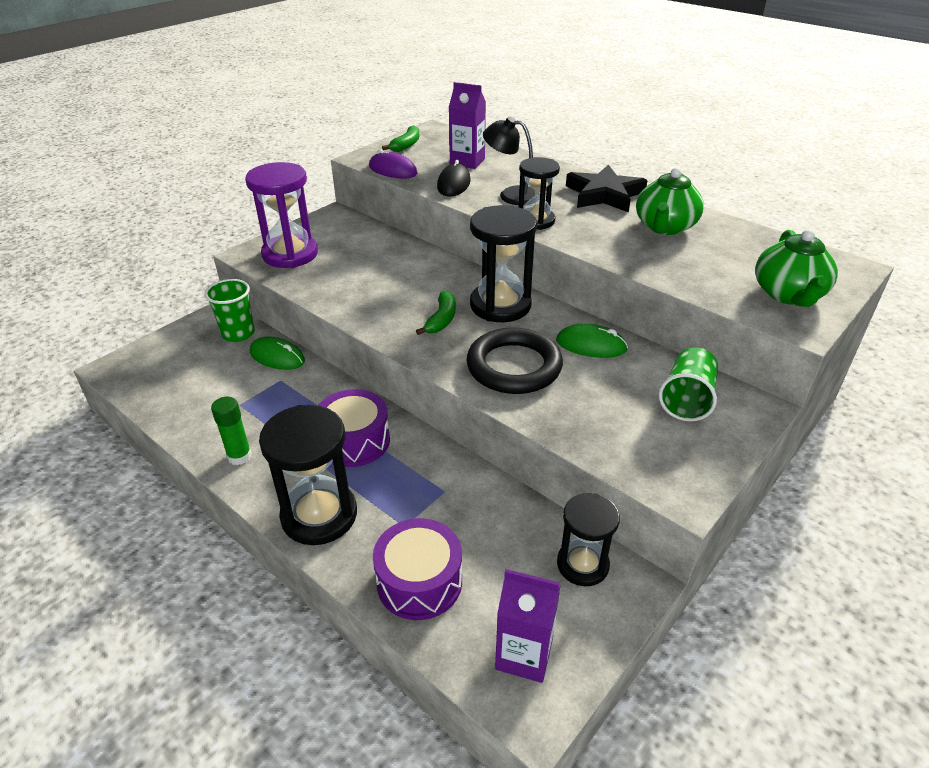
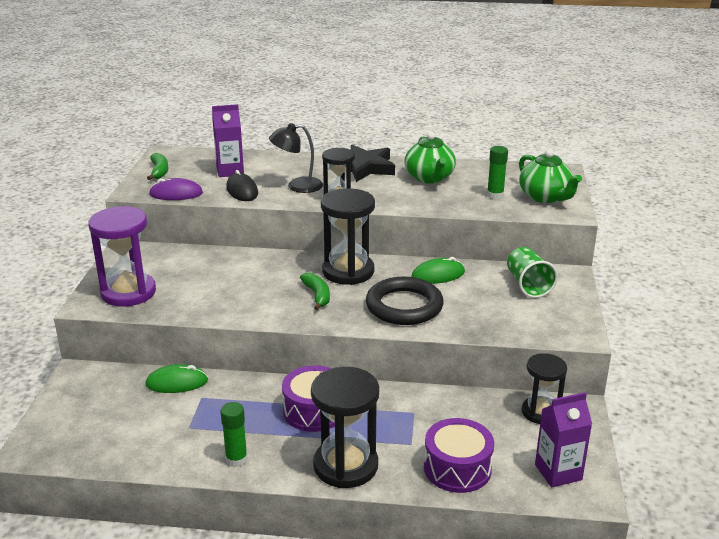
camera: 35 degrees left, 10 degrees down
(238, 333) = (117, 380): green cup -> none
(722, 271) = (495, 195): none -> green glue stick

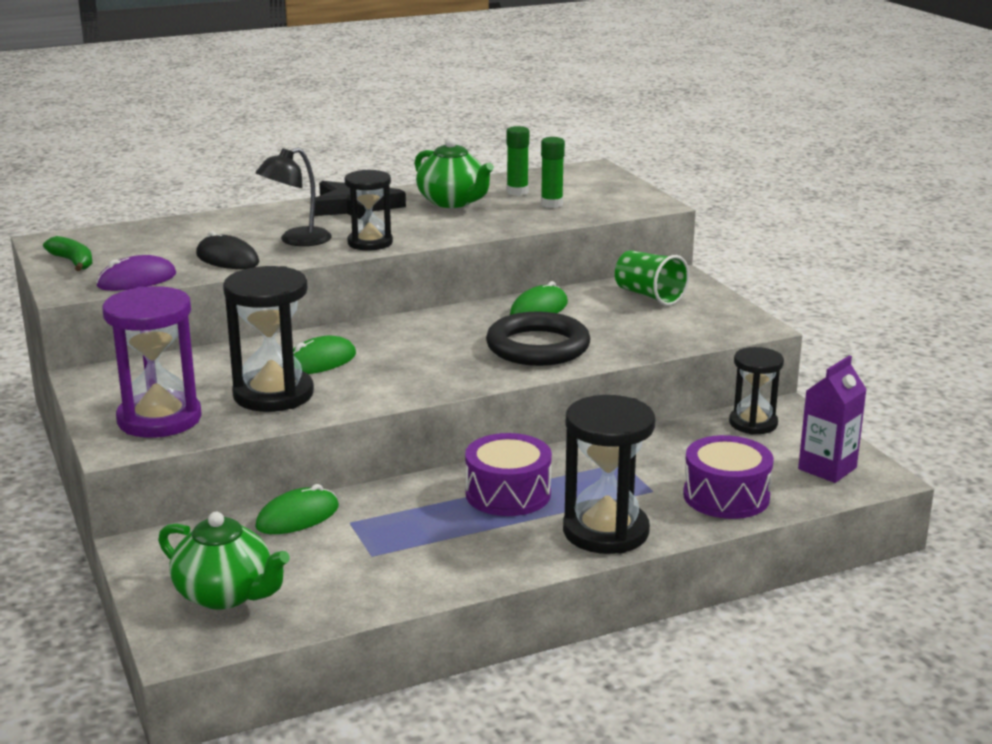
camera: 30 degrees left, 5 degrees down
(230, 171) = (179, 242): purple carton -> none
(236, 459) = (472, 566): green glue stick -> green glue stick (517, 192)
(258, 277) = (319, 362): none -> green mouse
(317, 295) = (421, 361): green banana -> none
(348, 271) = (428, 330): black hourglass -> black hourglass (273, 394)
(545, 197) = (608, 195): green teapot -> green teapot (225, 594)

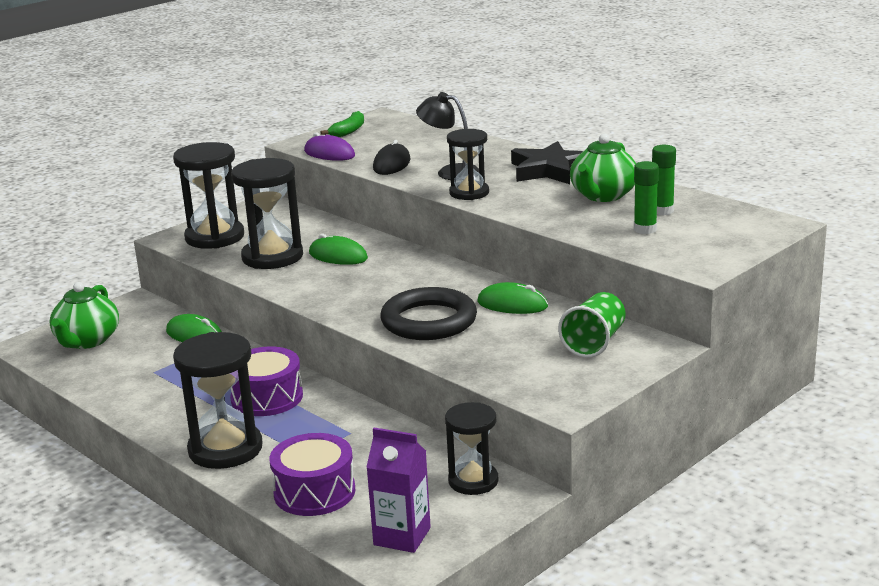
camera: 70 degrees right, 0 degrees up
(159, 419) = (214, 237): purple hourglass -> black hourglass

